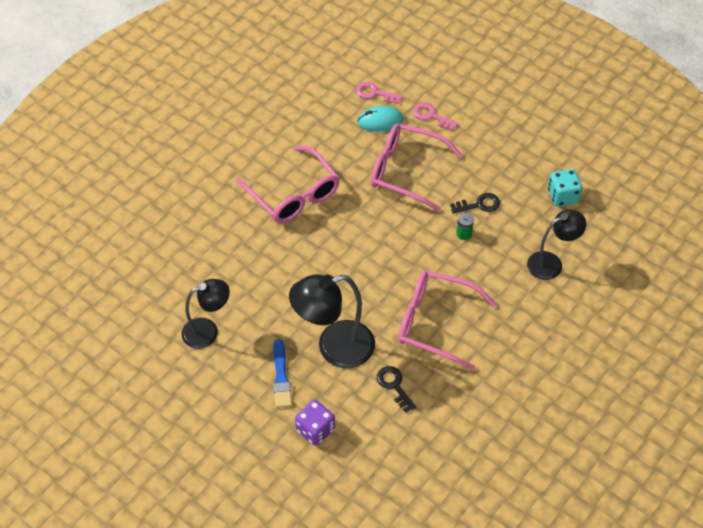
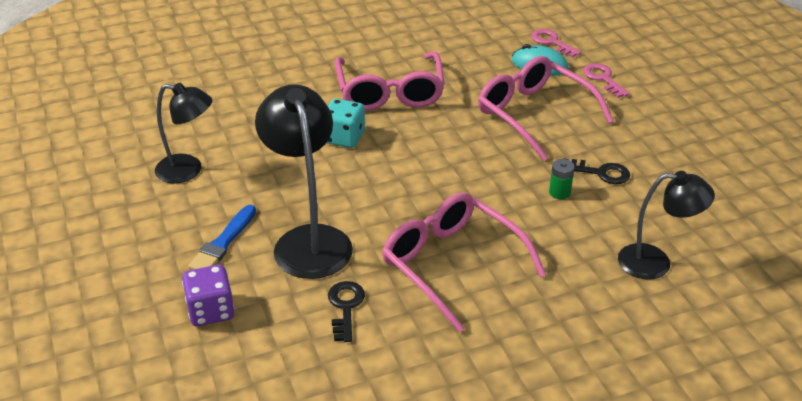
camera: 30 degrees right, 15 degrees down
(334, 348) = (309, 240): black lamp -> black lamp turned 60 degrees clockwise
(562, 196) = (719, 202): turquoise dice -> turquoise dice (344, 138)

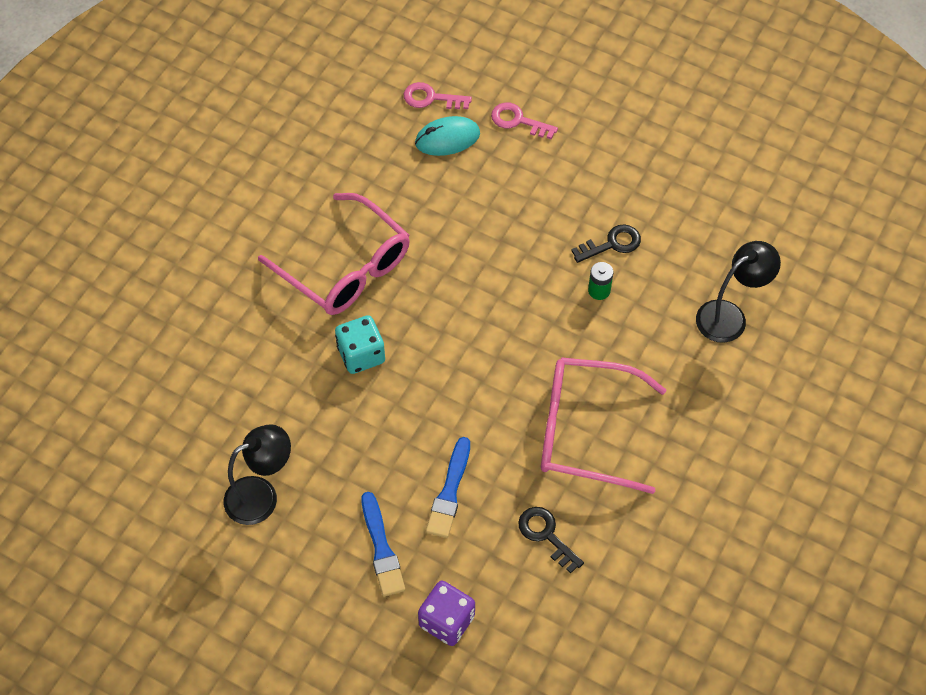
camera: 40 degrees left, 20 degrees up
(309, 240) = (449, 491): black lamp -> blue brush
(534, 114) = (499, 209): pink glasses -> none

